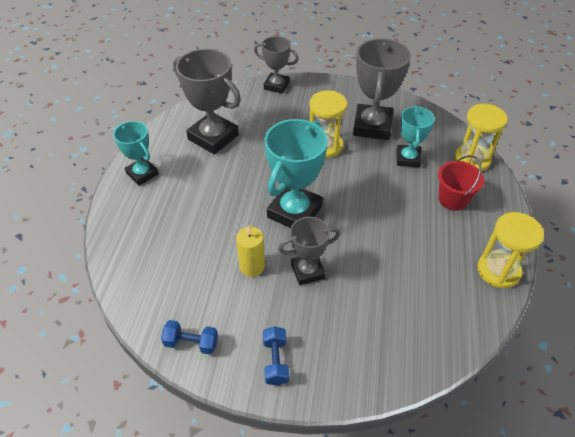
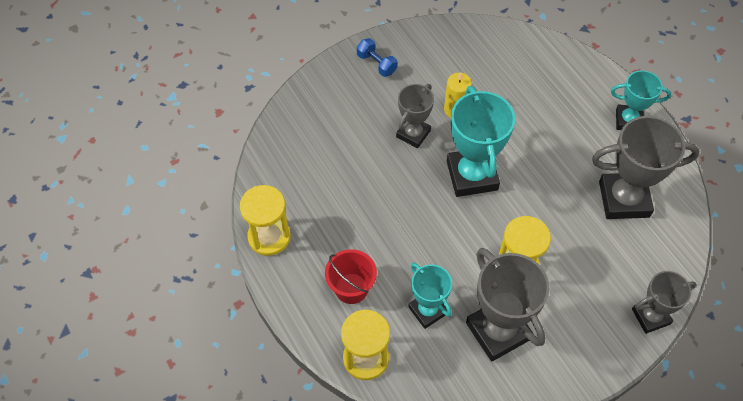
camera: 140 degrees right, 10 degrees up
(191, 343) = (438, 39): blue dumbbell -> none

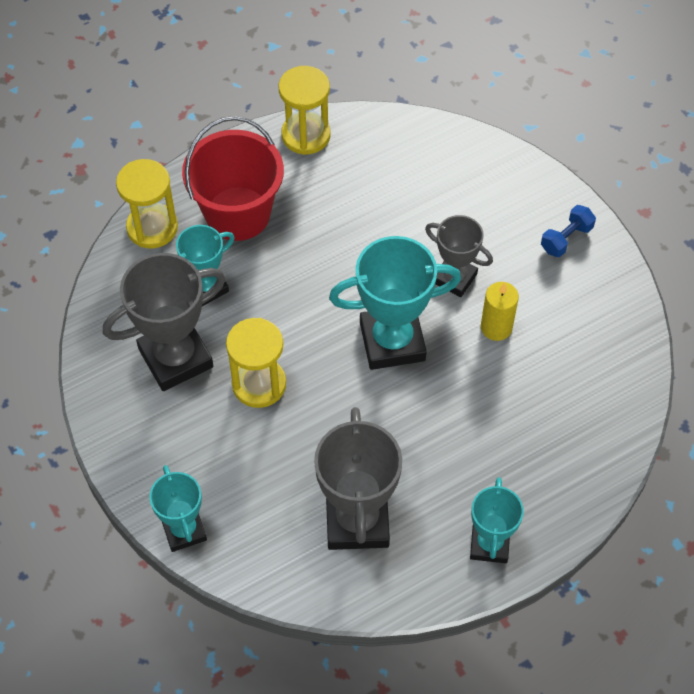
camera: 90 degrees right, 0 degrees up
(351, 288) = (238, 214): red bucket -> red bucket, size x1.68
(651, 316) = (184, 530): grey trophy -> turquoise trophy

